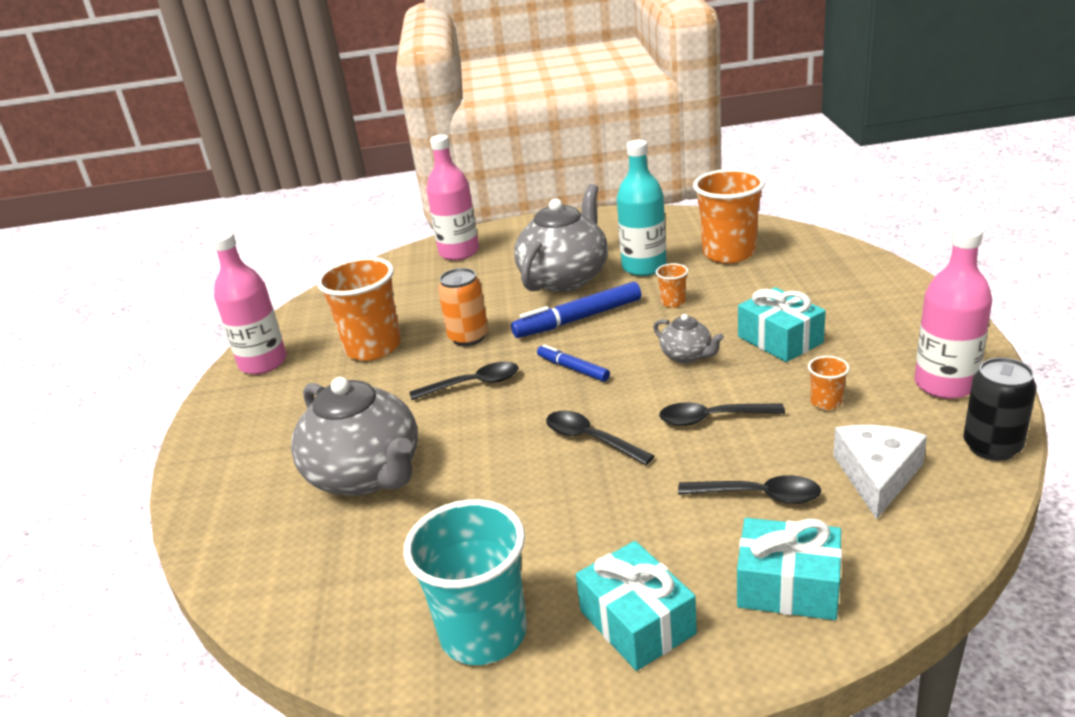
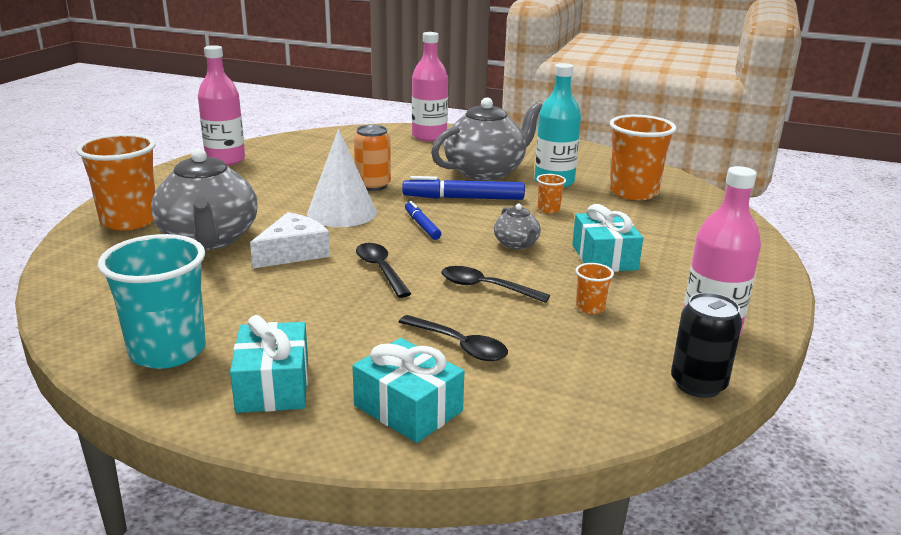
camera: 20 degrees right, 5 degrees down
(373, 347) = (303, 172): orange cup -> orange cup (129, 221)
(473, 384) = (342, 213): black spoon -> white cone
(877, 476) = (571, 368): white cheese -> white cheese (293, 252)

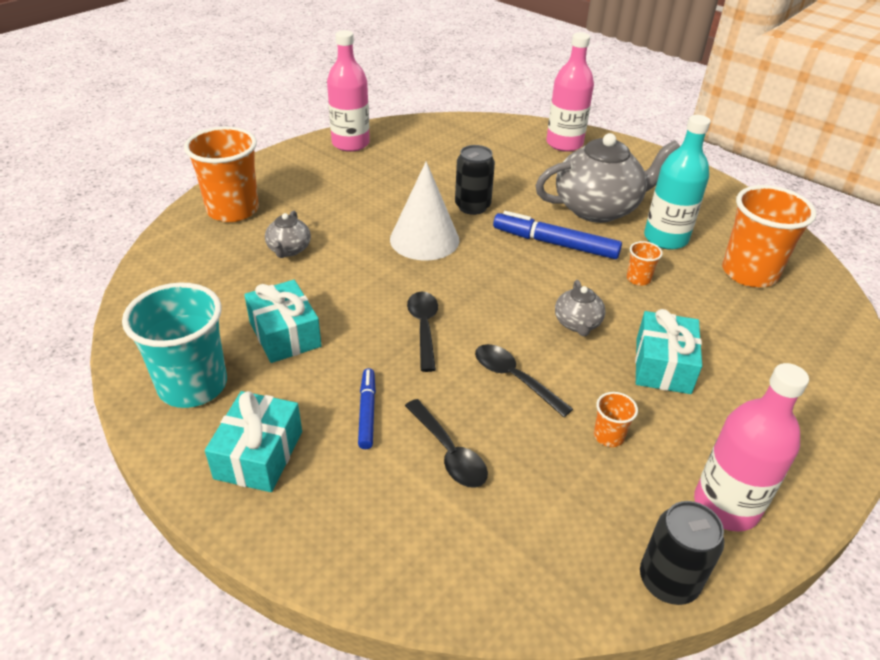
camera: 20 degrees right, 15 degrees up
(209, 239) = (289, 250): grey teapot -> grey teapot, size x0.47
(293, 252) = (354, 284): white cheese -> none
(373, 185) = (472, 206): orange can -> black can
(408, 408) = (361, 521): turquoise gift -> turquoise gift (285, 334)
(422, 225) = (493, 274): blue marker -> blue marker (367, 412)

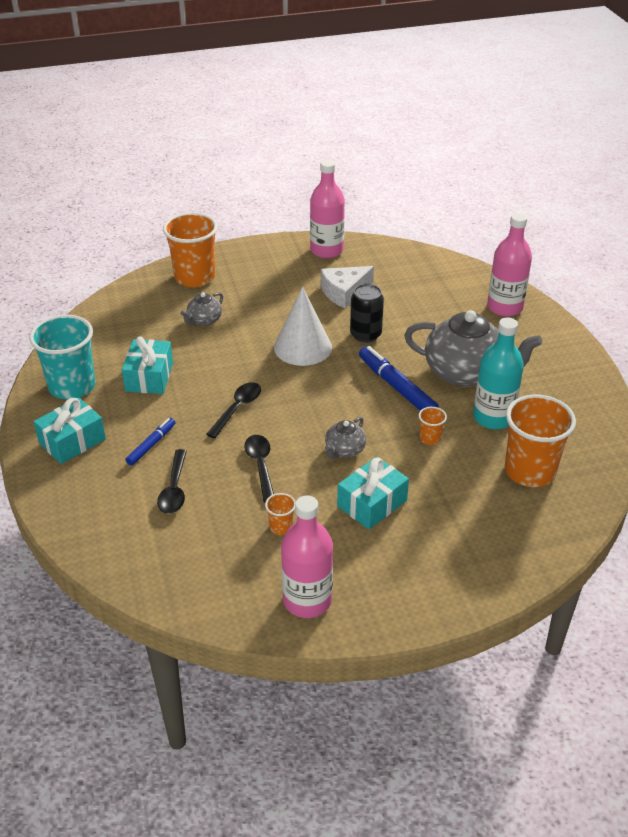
camera: 35 degrees right, 0 degrees up
(409, 175) = (344, 292): none -> white cheese
(668, 581) = (223, 616): black can -> none

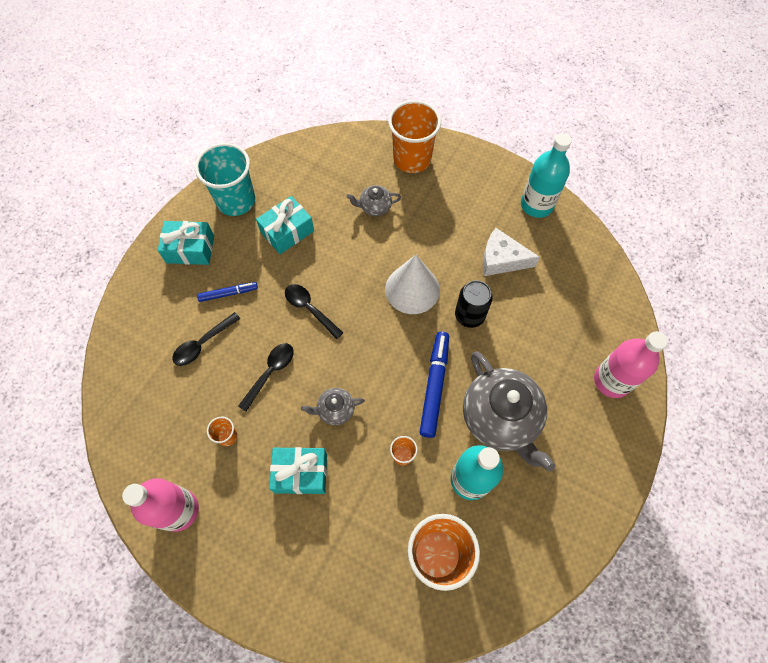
camera: 45 degrees right, 25 degrees up
(237, 408) = (309, 309): black spoon -> black spoon turned 120 degrees counterclockwise
(326, 250) = (536, 205): pink bottle -> turquoise bottle

